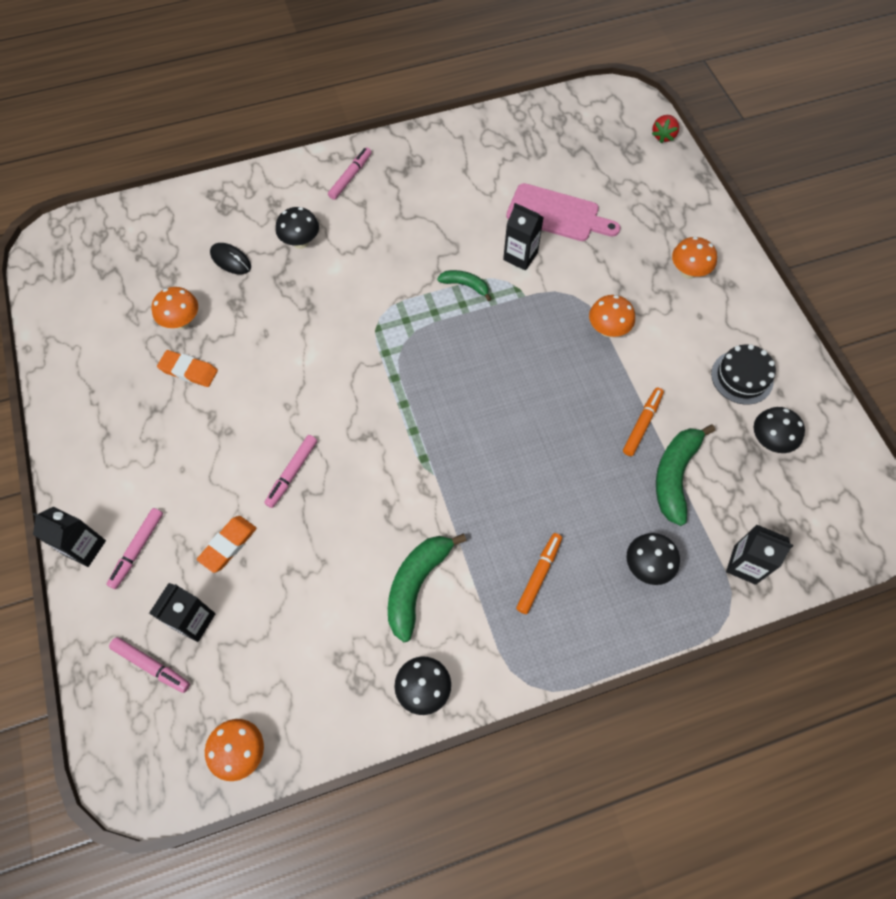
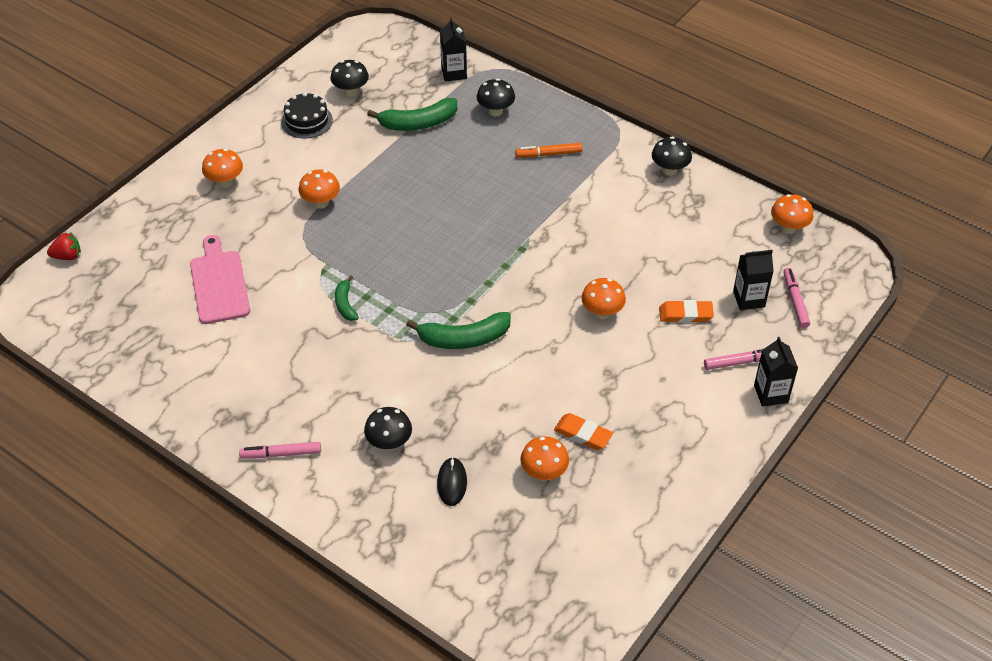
camera: 125 degrees left, 15 degrees down
(188, 371) = (583, 434): orange eraser -> orange eraser turned 45 degrees counterclockwise
(292, 473) = (602, 313): pink marker -> orange mushroom
(416, 585) = (612, 205): green banana -> green banana (464, 339)
(520, 256) = (286, 285): black carton -> none
(642, 424) = (391, 153): orange marker -> none

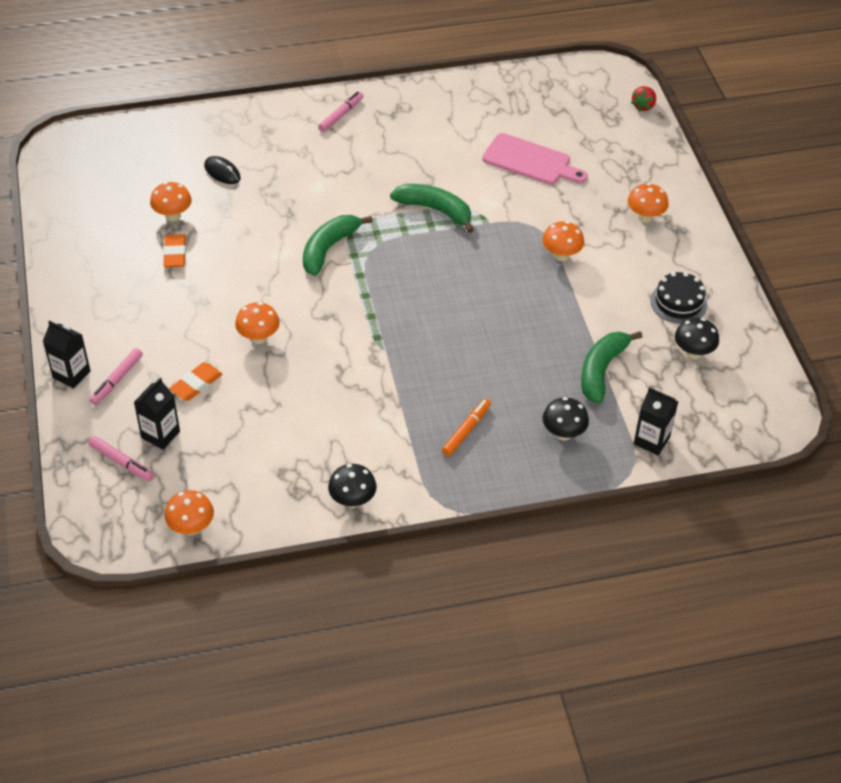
camera: 130 degrees right, 0 degrees up
(345, 304) = (435, 210): green banana -> green banana, size x1.77
(389, 443) = (288, 163): black mushroom -> none
(583, 434) = (175, 253): orange eraser -> orange eraser turned 75 degrees counterclockwise

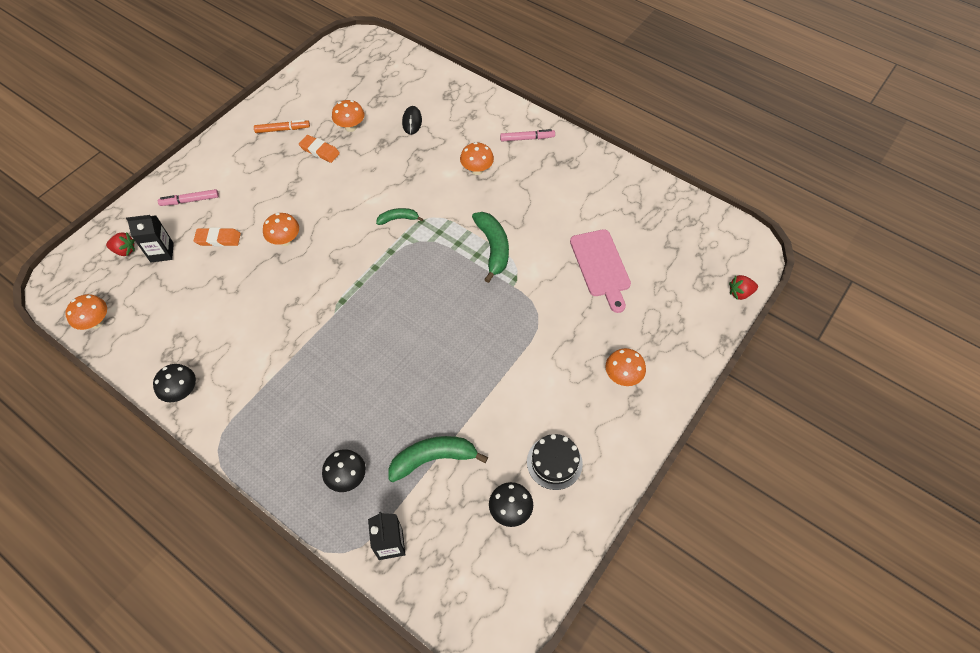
camera: 50 degrees right, 10 degrees up
(71, 374) = (177, 177): black carton -> none
(121, 462) = (125, 250): pink marker -> red strawberry
(175, 253) = (319, 151): orange eraser -> orange eraser turned 75 degrees clockwise
(329, 249) = (398, 219): green banana -> green banana, size x0.57
(466, 430) = (299, 413): orange marker -> orange marker (282, 129)
(561, 255) = (525, 351): orange mushroom -> orange mushroom (477, 170)

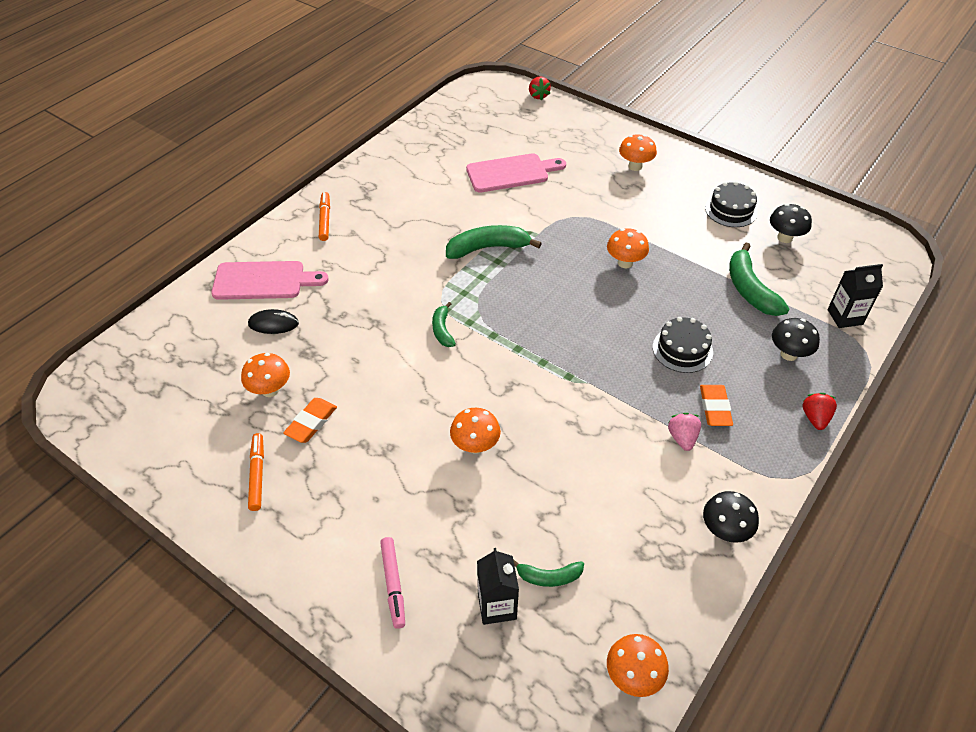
camera: 90 degrees left, 10 degrees down
(125, 250) = (493, 666): red strawberry -> red strawberry (815, 418)
(174, 280) = (549, 577): none -> green banana
(218, 239) = (472, 530): orange eraser -> orange eraser (715, 408)
(269, 374) = (682, 438): none -> pink strawberry
(362, 387) = (682, 349): none -> black cake
(456, 111) = (264, 281): none -> pink cutting board
(477, 170) = (370, 261): orange mushroom -> orange mushroom (625, 263)
(527, 138) = (325, 220): pink marker -> orange marker

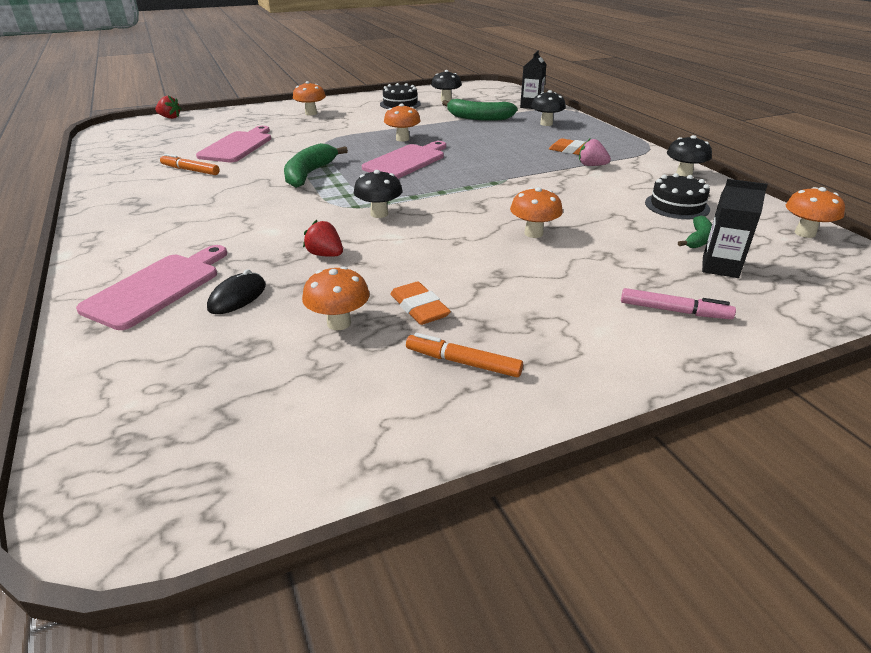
camera: 60 degrees left, 15 degrees down
(325, 220) = (131, 231): orange marker -> orange marker (190, 170)
(442, 330) = (379, 214): green banana -> black mushroom
(570, 293) = (407, 161): none -> pink cutting board
(682, 349) = (509, 145): black cake -> black cake (677, 206)
(815, 418) = (605, 132): red strawberry -> red strawberry (325, 255)

